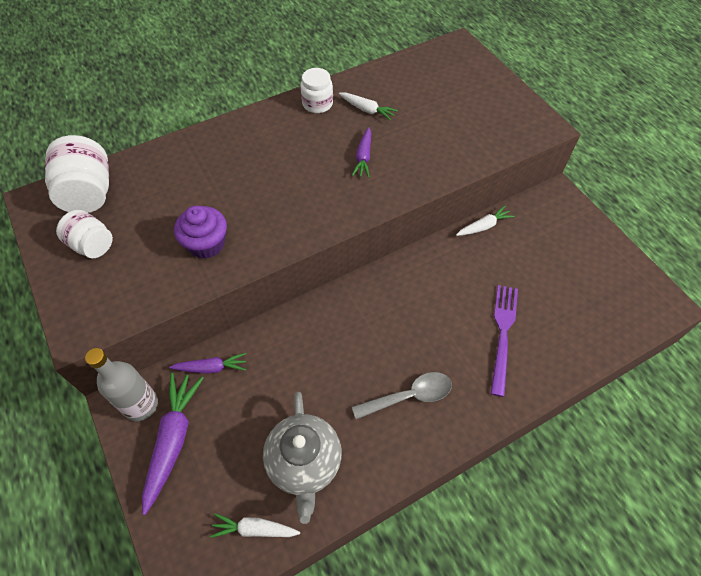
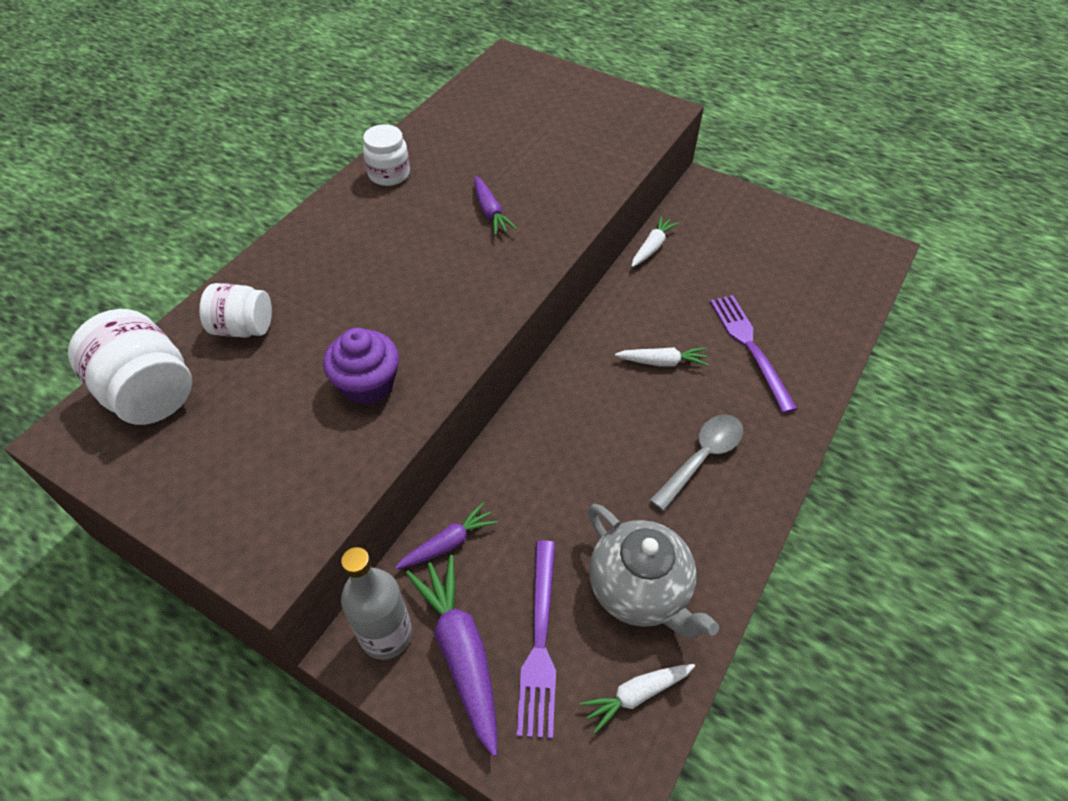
camera: 30 degrees left, 5 degrees down
(92, 245) = (205, 453): white jar -> white jar (243, 328)
(221, 460) = (539, 642): none -> purple fork
(367, 110) = (455, 160): white carrot -> white carrot (662, 362)

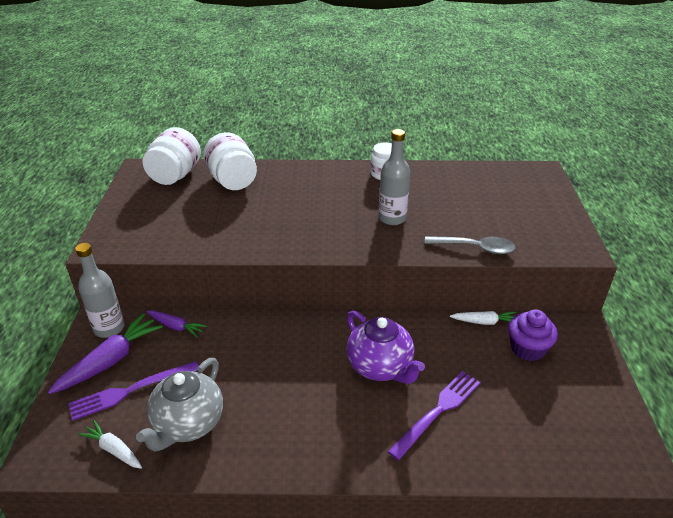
camera: 60 degrees right, 15 degrees down
(243, 328) = (233, 181): white jar -> white jar, size x1.56
(367, 384) = (225, 230): purple cupcake -> purple cupcake (527, 348)
(490, 212) = (392, 218): purple carrot -> grey bottle
(662, 362) = (380, 367): white carrot -> purple teapot
(702, 458) = (312, 419): grey spoon -> grey spoon (475, 248)

